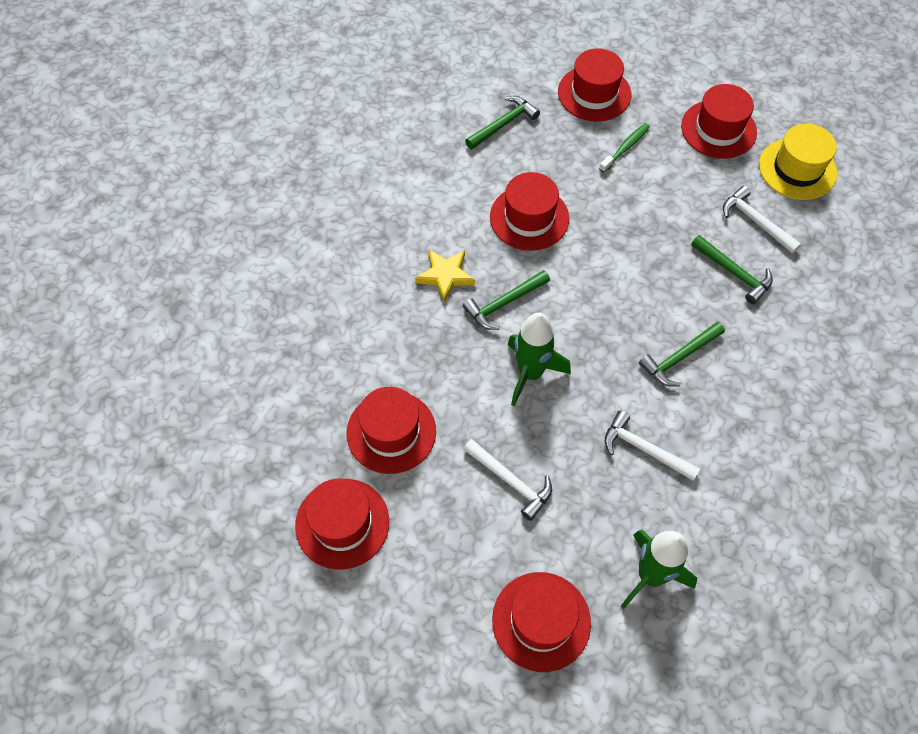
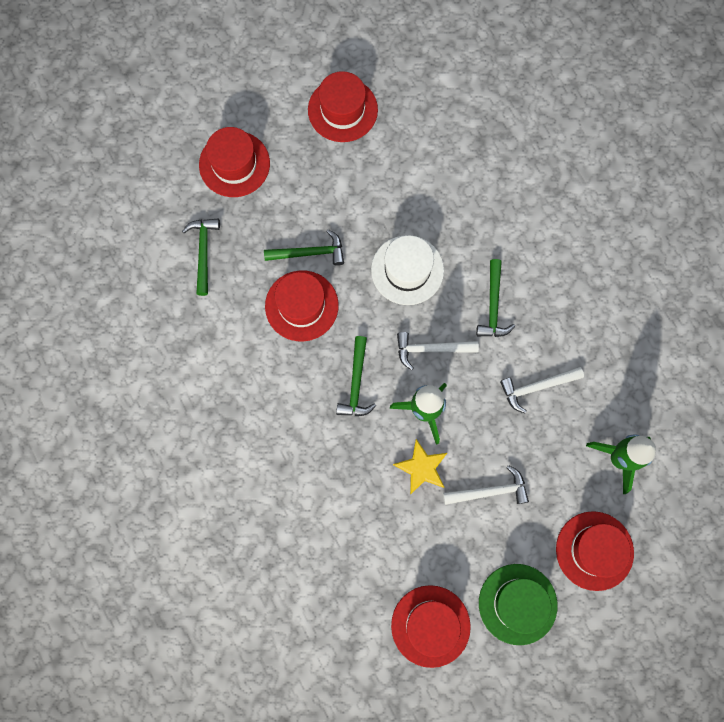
camera: 50 degrees left, 15 degrees up
(391, 432) = (390, 541): red hat -> none
(427, 587) = (517, 604): none -> green hat
(445, 275) = (299, 404): yellow star -> yellow star (421, 468)
(625, 148) = (301, 187): green toothbrush -> none
(639, 270) = (407, 270): none -> white hat
(734, 273) = (462, 211): green hammer -> green hammer (310, 253)
(755, 221) = (436, 159): white hammer -> white hammer (431, 349)
(797, 169) = (420, 91): yellow hat -> none

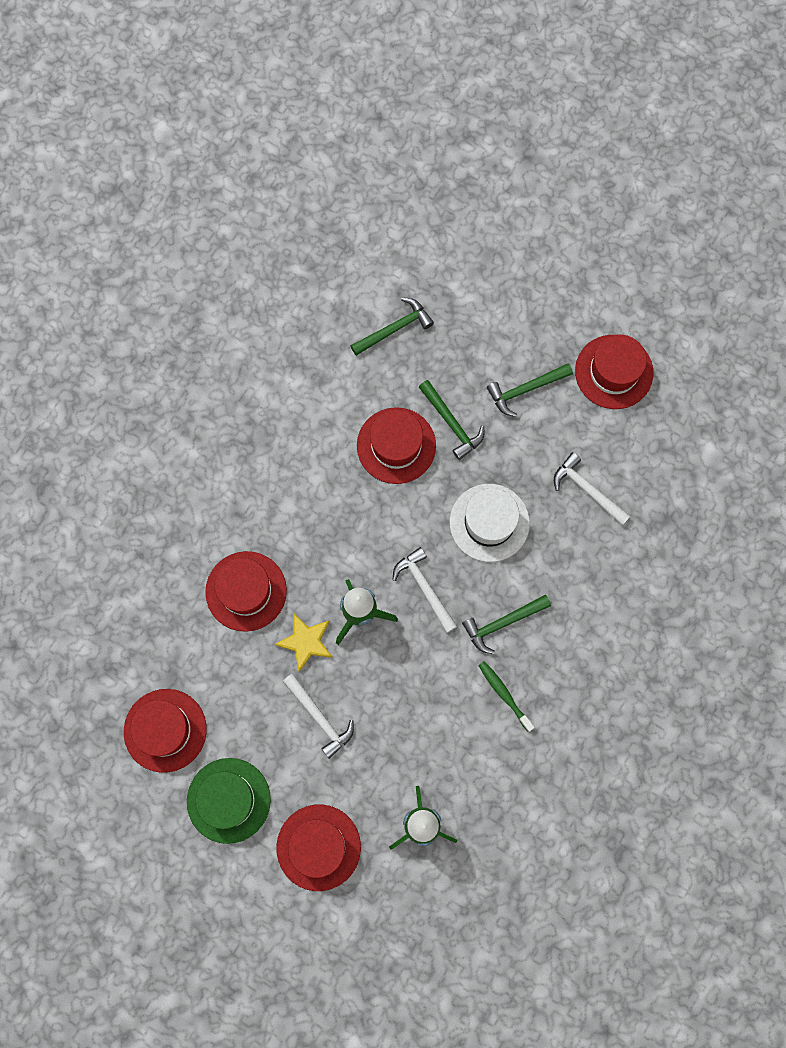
camera: 60 degrees right, 0 degrees up
(234, 164) = (497, 305): red hat -> red hat (246, 591)
(356, 383) = (351, 537): green hammer -> green hammer (525, 389)
(536, 387) = (446, 708): white hammer -> white hammer (587, 489)
(550, 336) = (504, 694): none -> green toothbrush

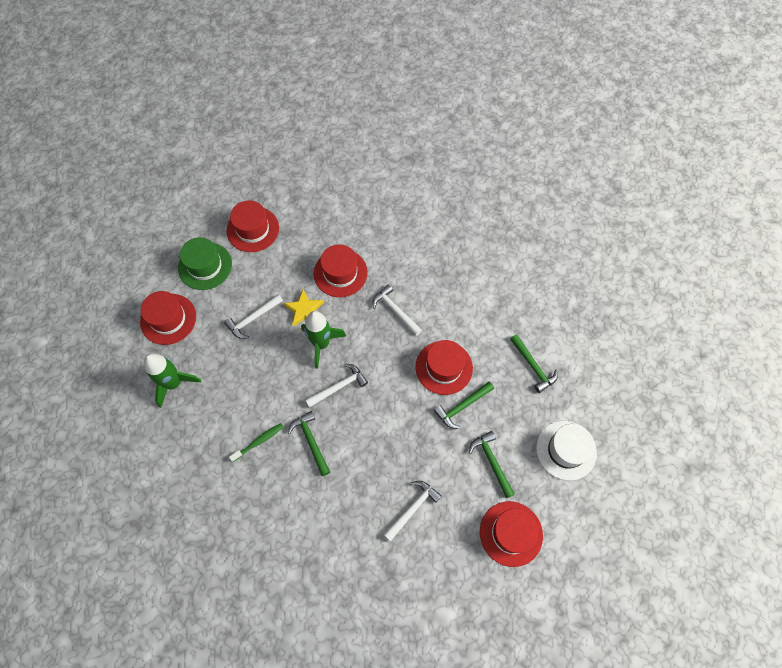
camera: 90 degrees right, 10 degrees down
(308, 511) = (395, 310): none -> white hammer
(489, 522) = (386, 433): white hat -> white hat (566, 450)

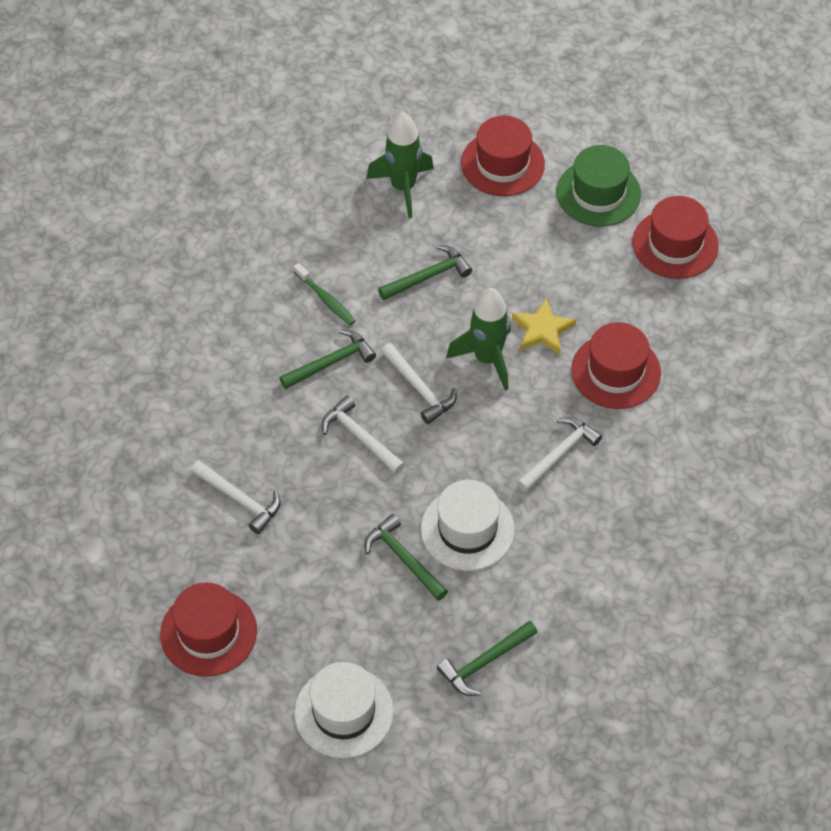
camera: 85 degrees right, 10 degrees down
(253, 319) = (517, 266): white hammer -> white hammer (360, 437)
(444, 367) = (467, 529): red hat -> white hat
(491, 461) = (317, 603): green hammer -> green hammer (428, 276)

